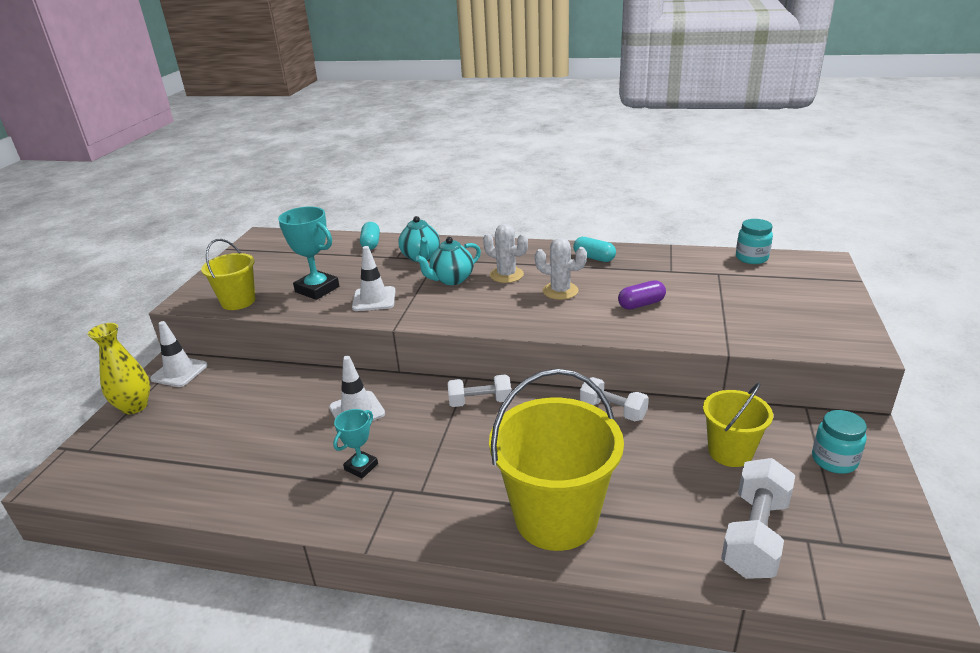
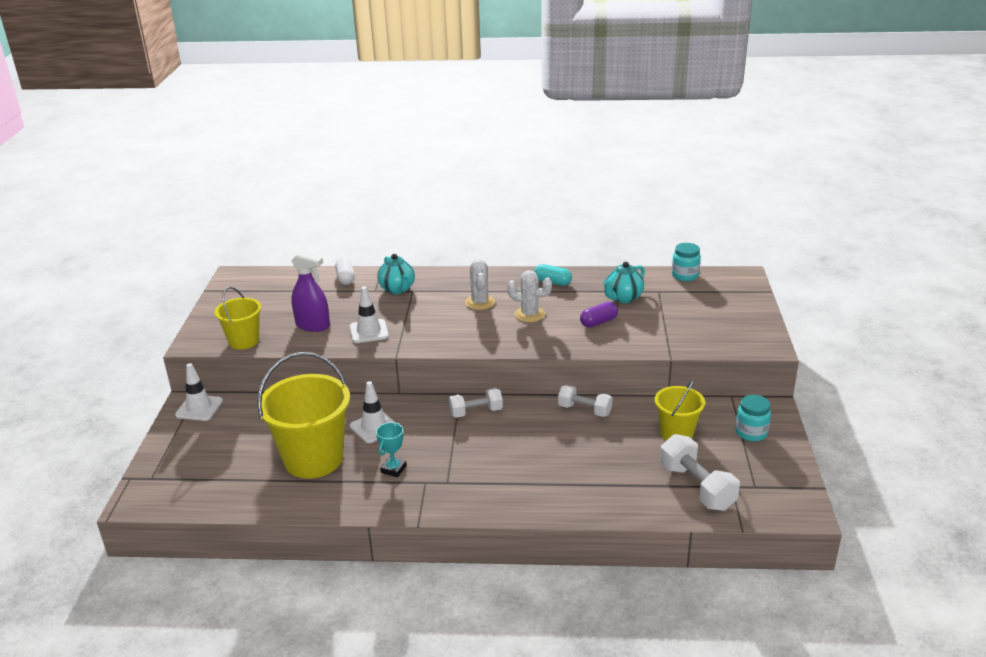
camera: 10 degrees left, 0 degrees up
(134, 406) = (173, 440): yellow vase -> none
(317, 289) = (313, 325): turquoise trophy -> purple spray bottle
(371, 243) = (345, 278): turquoise capsule -> white capsule
(451, 280) = (432, 309): turquoise teapot -> turquoise teapot (623, 298)
(506, 275) = (480, 302): white cactus -> white cactus turned 60 degrees clockwise
(556, 517) = (554, 489): yellow bucket -> yellow bucket (313, 459)
(755, 535) = (696, 487): white dumbbell -> white dumbbell turned 45 degrees counterclockwise

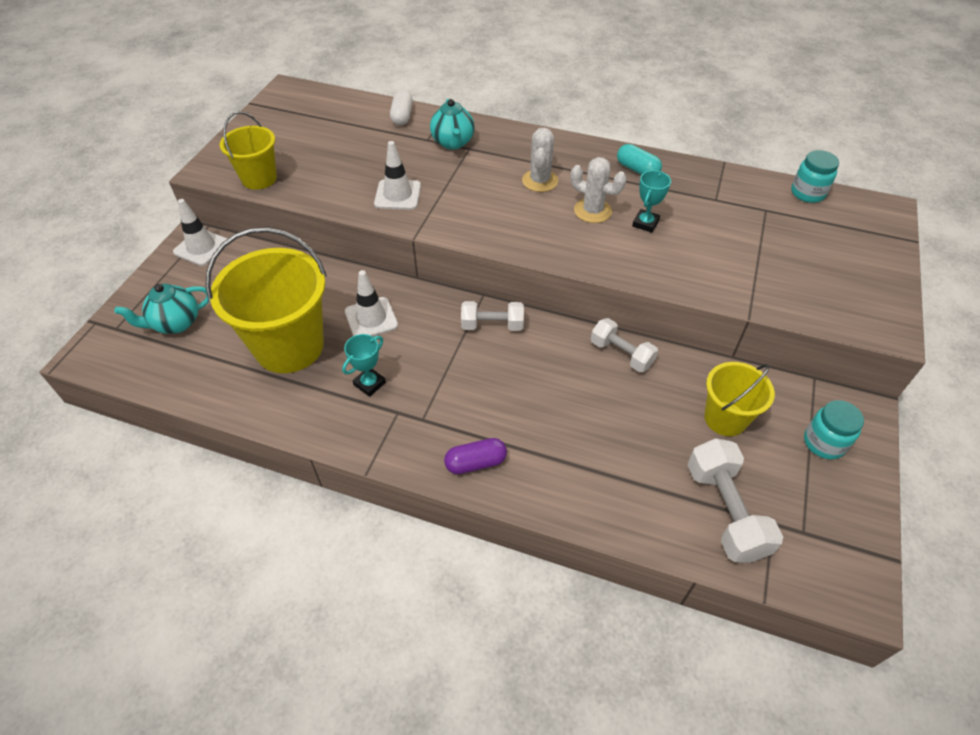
camera: 15 degrees right, 20 degrees up
(313, 325) = (340, 173): purple spray bottle -> none
(573, 315) = (645, 223): none -> turquoise trophy
(598, 322) = (674, 241): purple capsule -> purple capsule (475, 463)
(623, 298) = (717, 211): turquoise teapot -> turquoise teapot (176, 323)

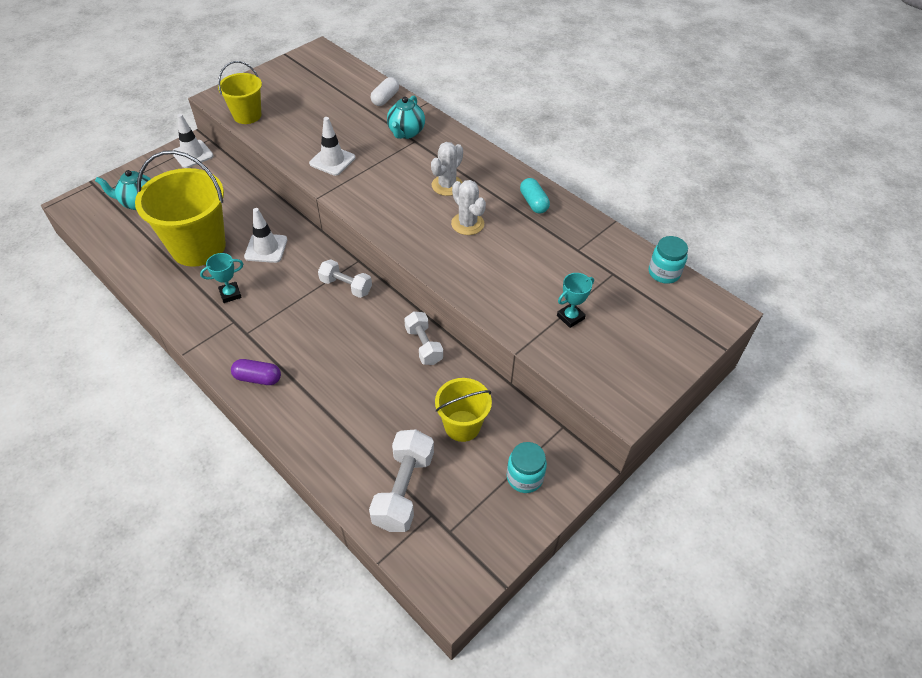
camera: 25 degrees right, 0 degrees up
(645, 223) = (501, 248): turquoise trophy -> turquoise trophy (570, 317)

